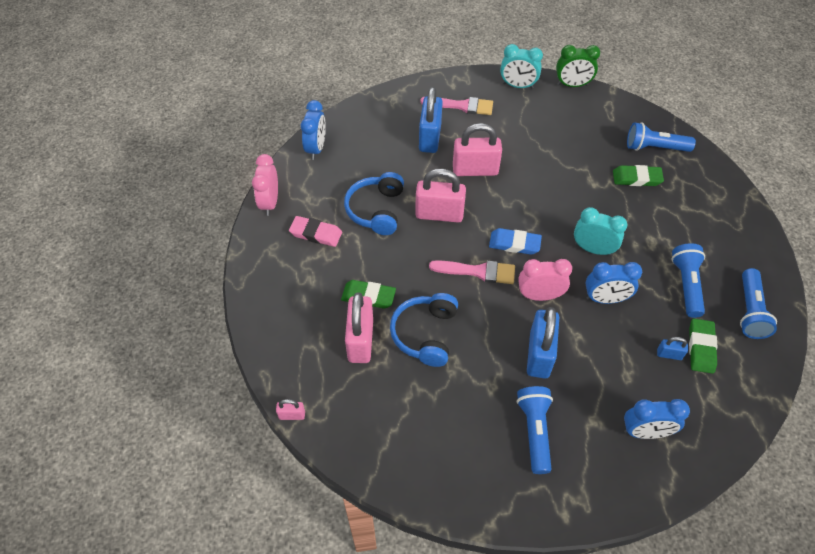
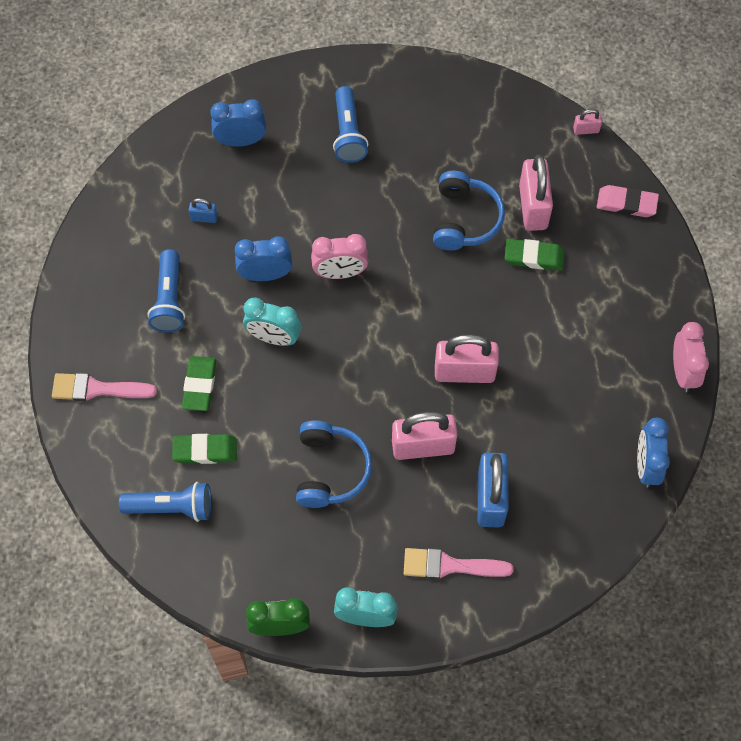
camera: 175 degrees right, 10 degrees up
(316, 234) = (613, 332): pink eraser -> pink eraser (626, 203)
(376, 210) = (545, 372): blue headphones -> blue headphones (330, 470)
(478, 271) = (411, 297): pink brush -> pink brush (97, 389)
(514, 244) = (369, 337): blue eraser -> none
(539, 354) = (342, 207): blue padlock -> none
(701, 347) = (168, 228): green eraser -> green eraser (199, 385)
(750, 311) = (104, 273): blue flashlight -> none

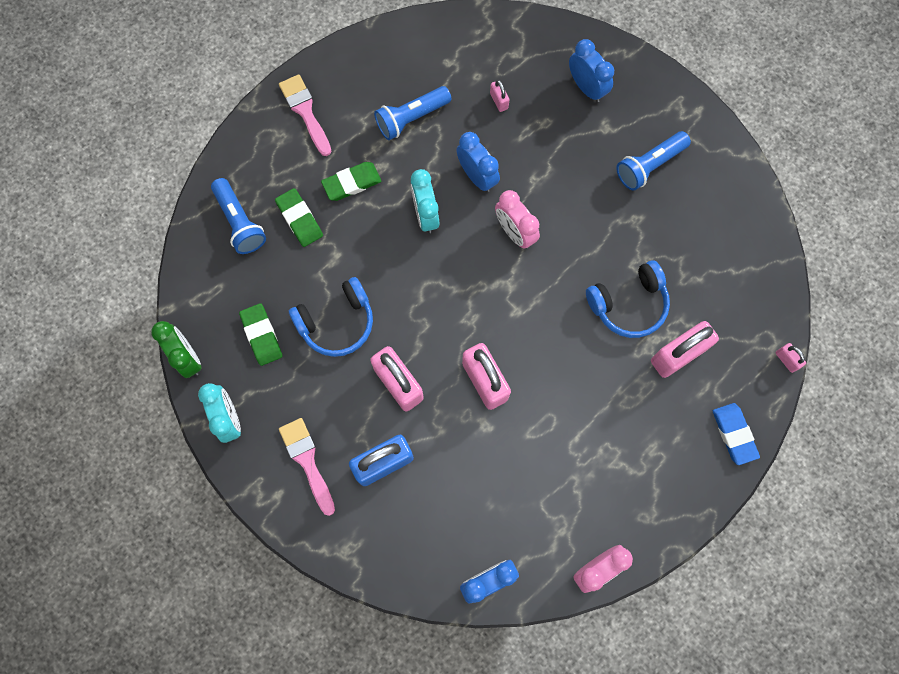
camera: 60 degrees right, 10 degrees up
(204, 218) = (499, 101): blue padlock -> pink padlock
(534, 257) = (629, 381): green eraser -> green eraser (261, 335)
(626, 203) = (734, 434): pink eraser -> blue eraser

